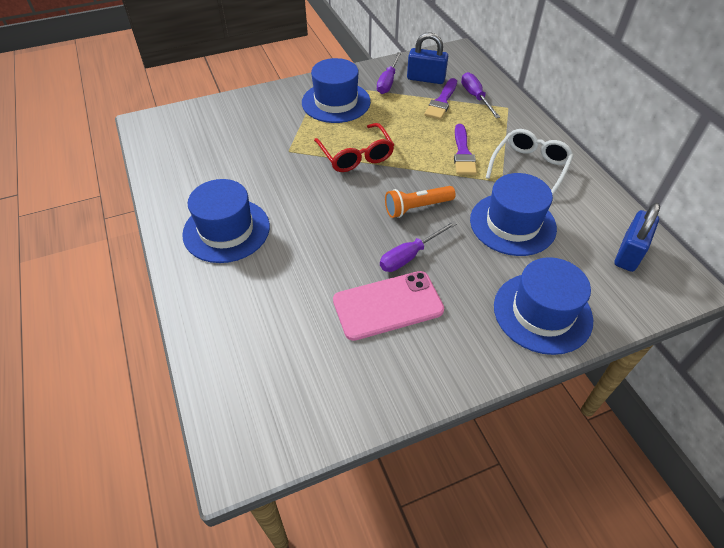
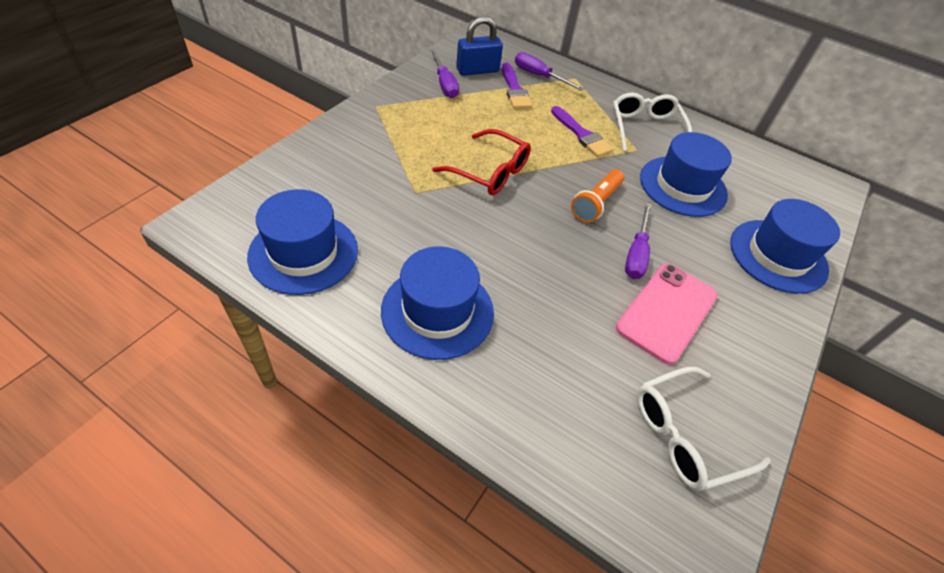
camera: 40 degrees left, 0 degrees up
(308, 387) = (685, 435): none -> white glasses
(336, 102) = (412, 121): blue hat -> blue hat (303, 253)
(629, 253) = (780, 176): blue padlock -> none

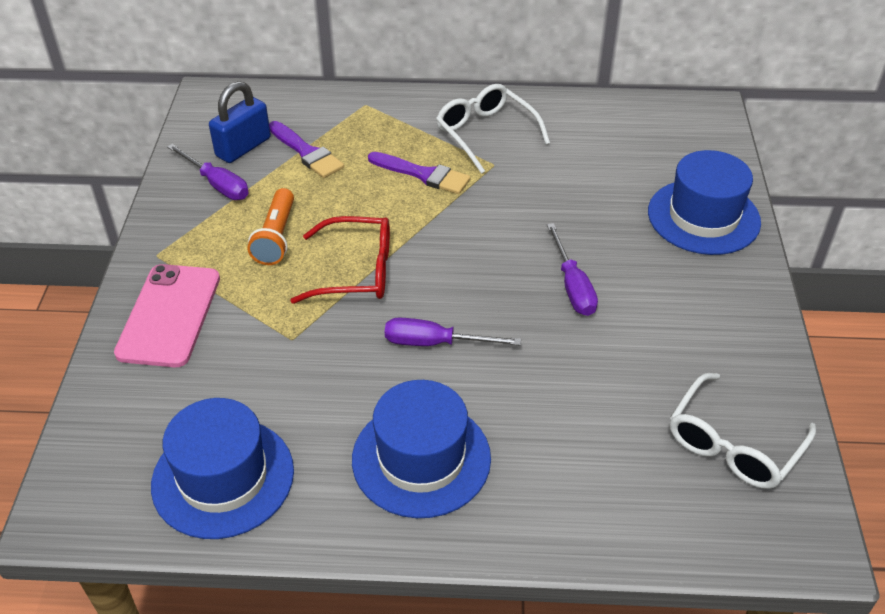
camera: 25 degrees left, 5 degrees down
(539, 76) = (322, 121): purple screwdriver -> purple screwdriver (435, 343)
(596, 203) = (495, 250): orange flashlight -> orange flashlight (276, 237)
(667, 312) = (641, 332): pink phone -> pink phone (169, 315)
(683, 186) = (568, 185): blue hat -> none

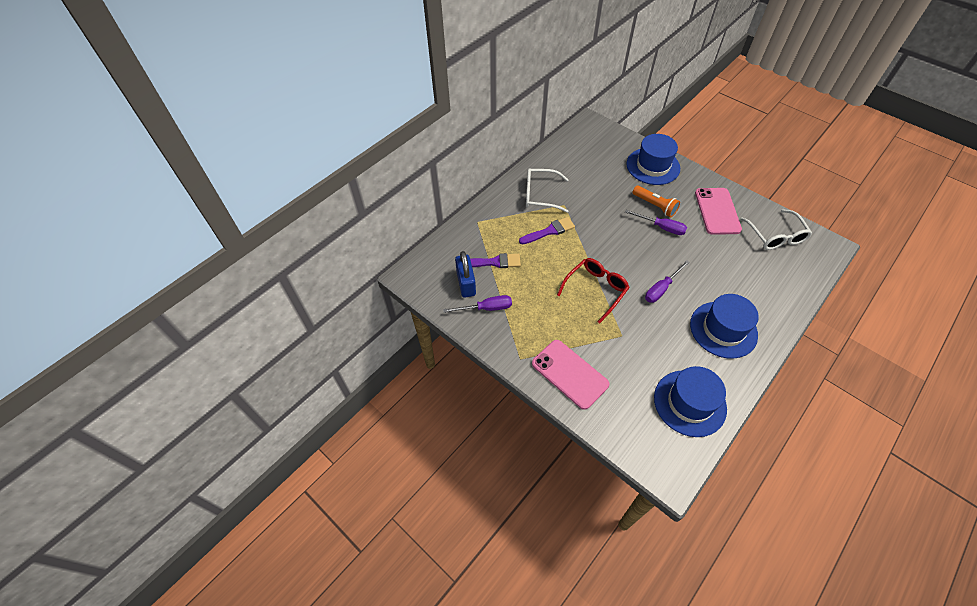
camera: 50 degrees left, 10 degrees up
(276, 237) = (547, 306): orange flashlight -> orange flashlight (655, 206)
(697, 338) = (717, 211): none -> pink phone

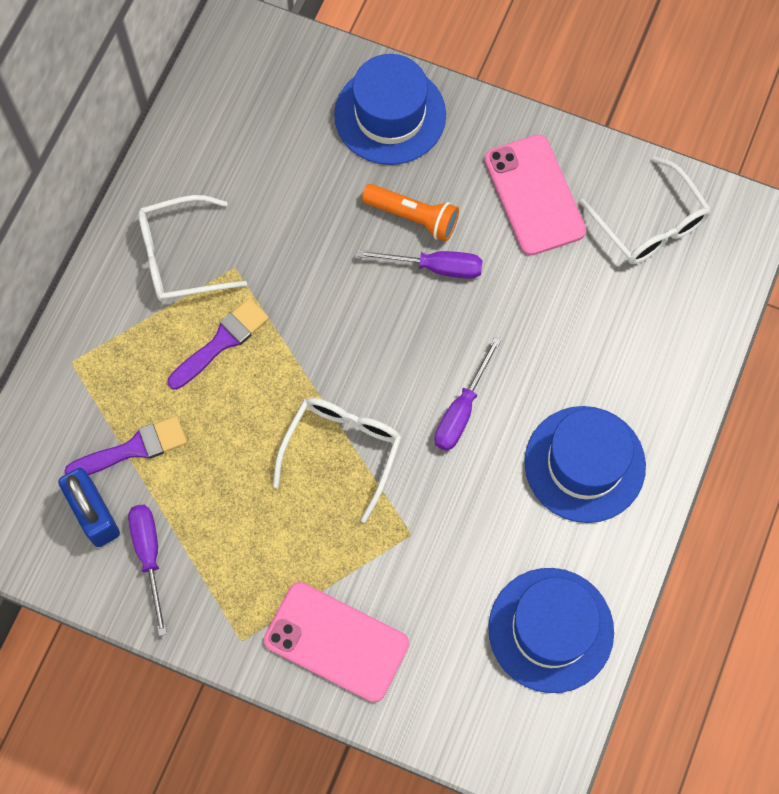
camera: 20 degrees left, 15 degrees up
(486, 308) = (149, 556): purple screwdriver -> purple screwdriver turned 75 degrees counterclockwise
(595, 290) = (342, 451): red glasses -> white glasses

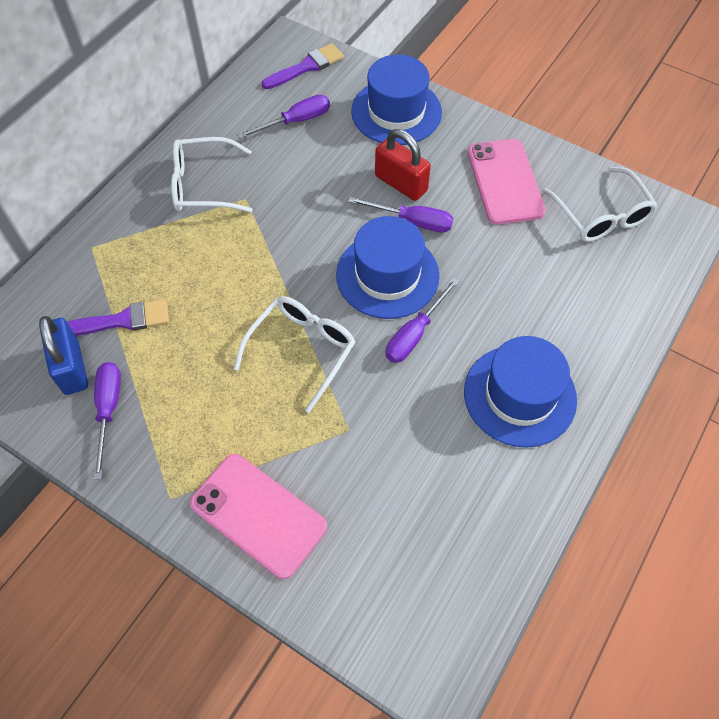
camera: 10 degrees right, 10 degrees down
(221, 342) = (220, 251): purple brush -> purple brush (306, 67)
(270, 148) = (296, 121): none -> purple screwdriver
(413, 217) = (401, 183): orange flashlight -> red padlock
(551, 630) = (466, 539): blue hat -> blue hat (387, 275)

